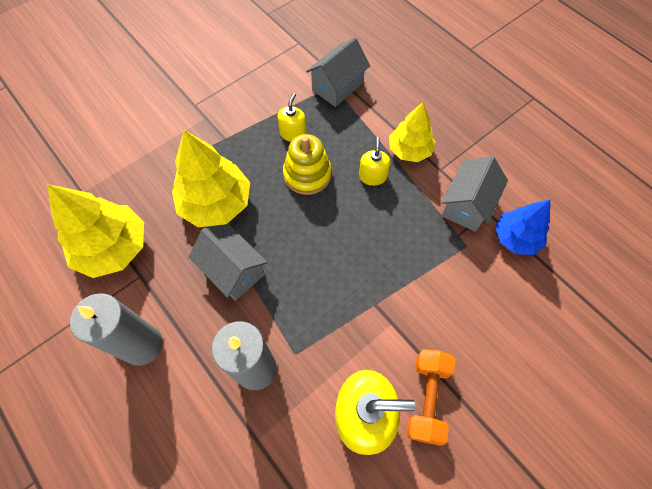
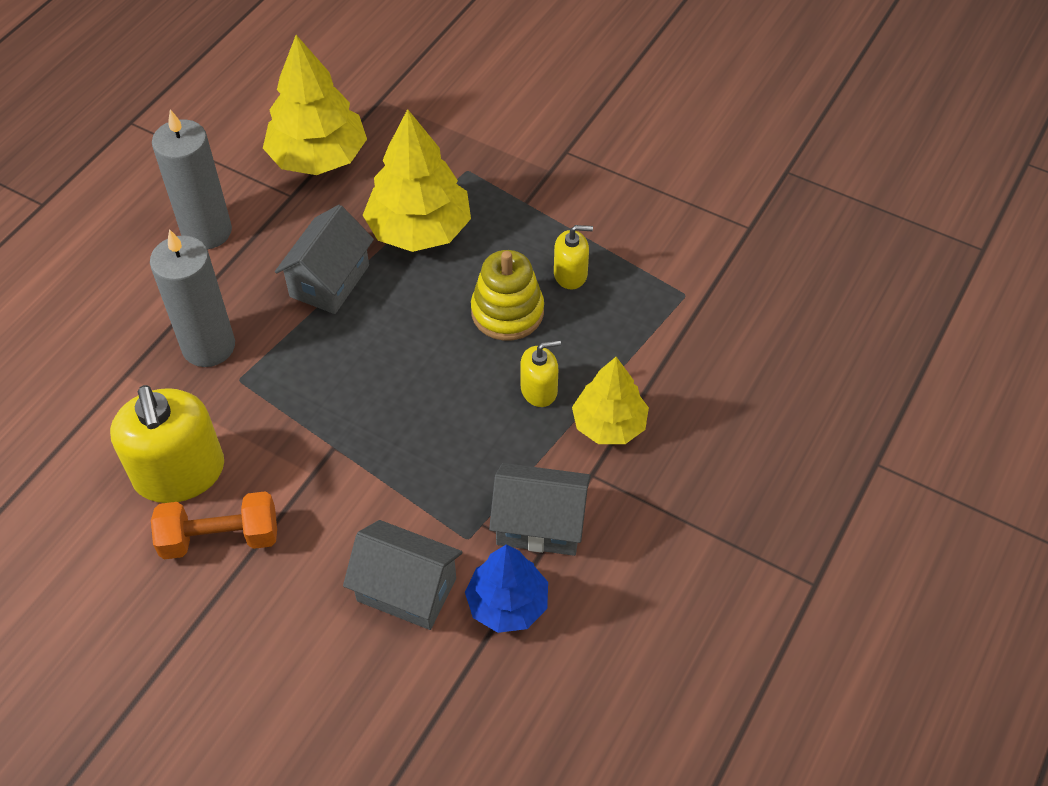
camera: 70 degrees right, 10 degrees down
(337, 86) = (687, 300): grey house -> grey house (406, 589)

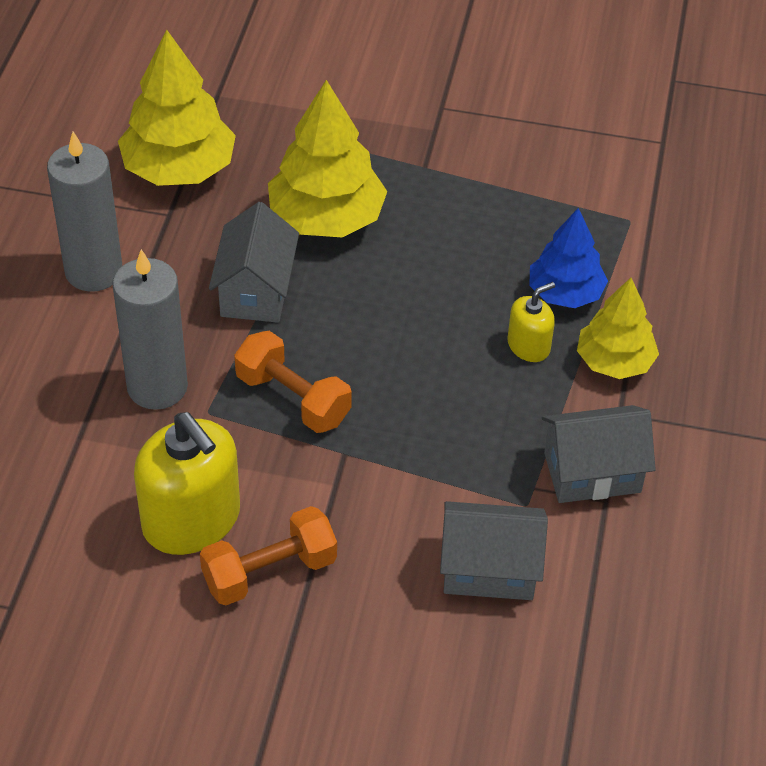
camera: 20 degrees left, 5 degrees down
(314, 386) = (293, 398): none -> orange dumbbell
(507, 312) = (459, 278): yellow stacking toy -> none
(507, 604) = (596, 555): blue tree -> blue tree (565, 293)
(570, 274) = (505, 227): yellow soap dispenser -> none

